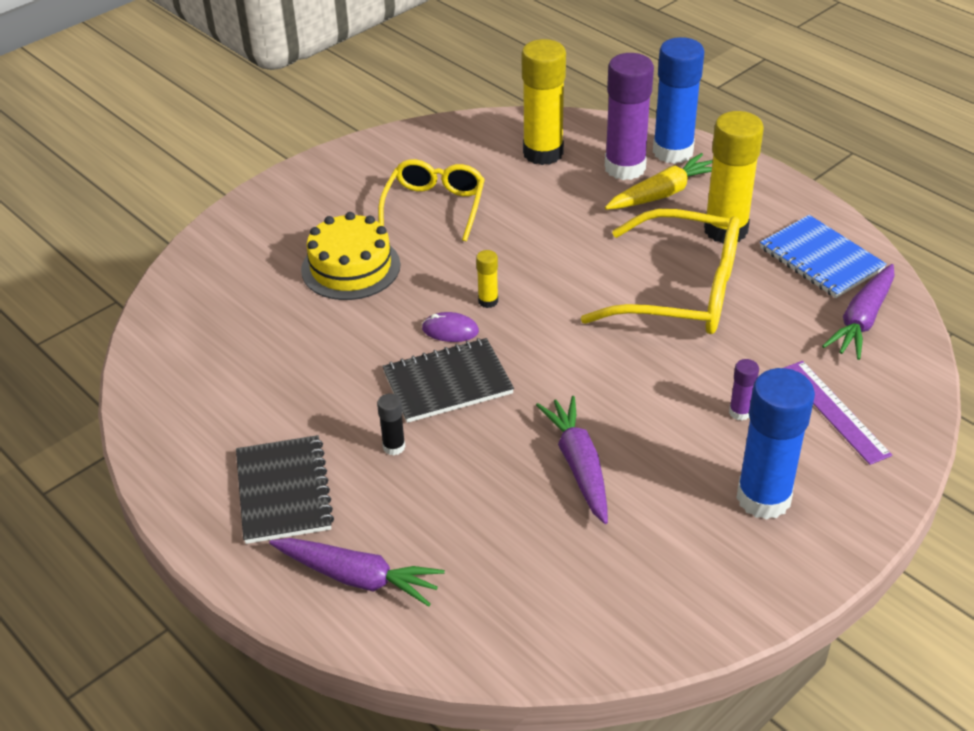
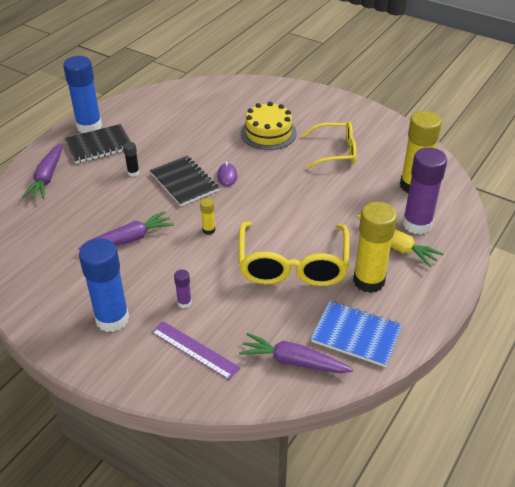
camera: 75 degrees right, 0 degrees up
(488, 301) = (256, 186): yellow glue stick -> yellow glue stick (208, 230)
(673, 152) = (449, 245): blue glue stick -> blue glue stick (89, 126)
(821, 259) = (356, 335): blue notebook -> blue notebook turned 75 degrees clockwise
(834, 411) = (194, 349): purple ruler -> purple ruler turned 75 degrees clockwise

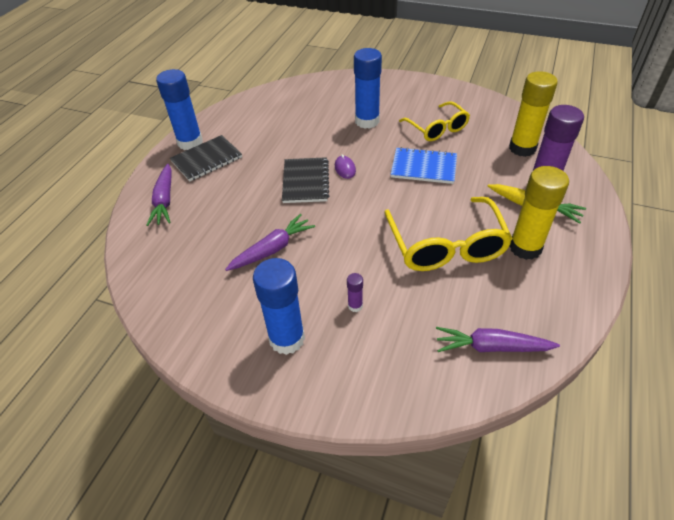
camera: 10 degrees left, 5 degrees up
(133, 173) = (251, 181): black glue stick -> none
(184, 182) = (305, 181): black notebook -> black notebook turned 45 degrees clockwise
(194, 349) = (386, 355): purple ruler -> none
(208, 230) = (349, 225): yellow glue stick -> none
(268, 133) = (367, 121): yellow cake -> blue glue stick
(336, 152) = (437, 129): yellow glasses -> yellow glasses turned 75 degrees clockwise
(356, 335) = (539, 306): blue notebook -> blue notebook (423, 167)

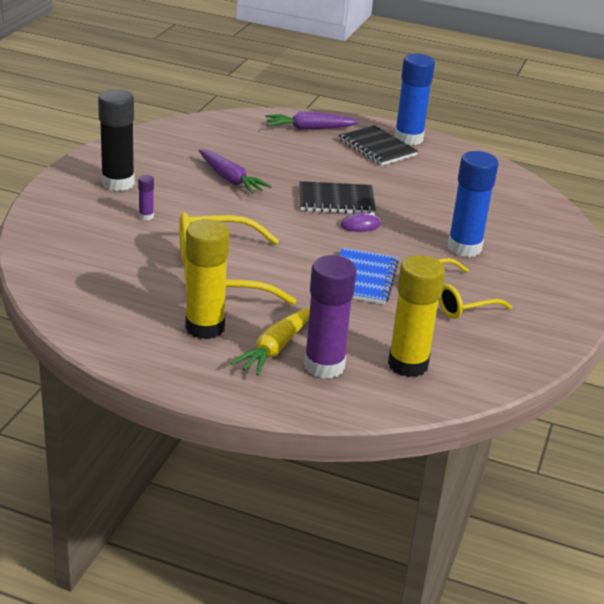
camera: 85 degrees right, 15 degrees down
(287, 339) = (118, 183): blue glue stick -> black glue stick
(491, 347) = (74, 281): purple carrot -> none

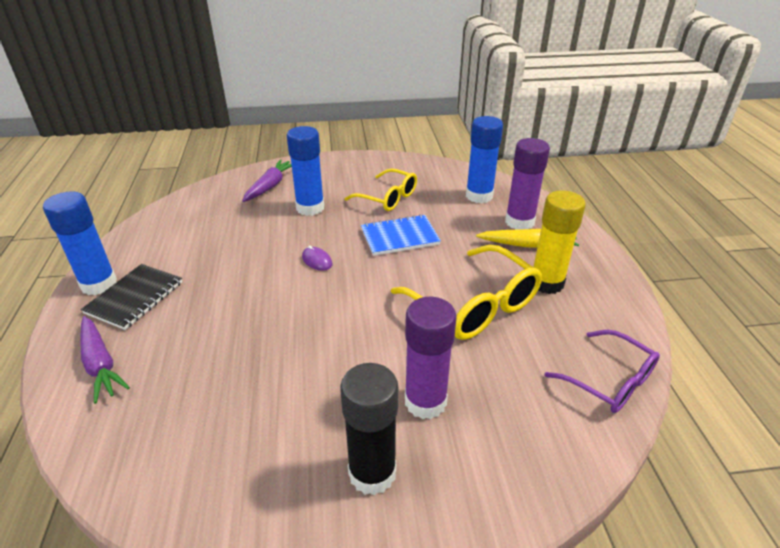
camera: 115 degrees left, 5 degrees up
(67, 295) = (610, 381): none -> purple glasses
(146, 216) = (425, 402): purple glue stick -> purple glue stick, size x2.29
(230, 179) = (287, 374): purple carrot -> purple carrot (270, 186)
(336, 200) = (280, 287): black notebook -> none
(408, 364) = (479, 196): yellow glue stick -> blue glue stick

